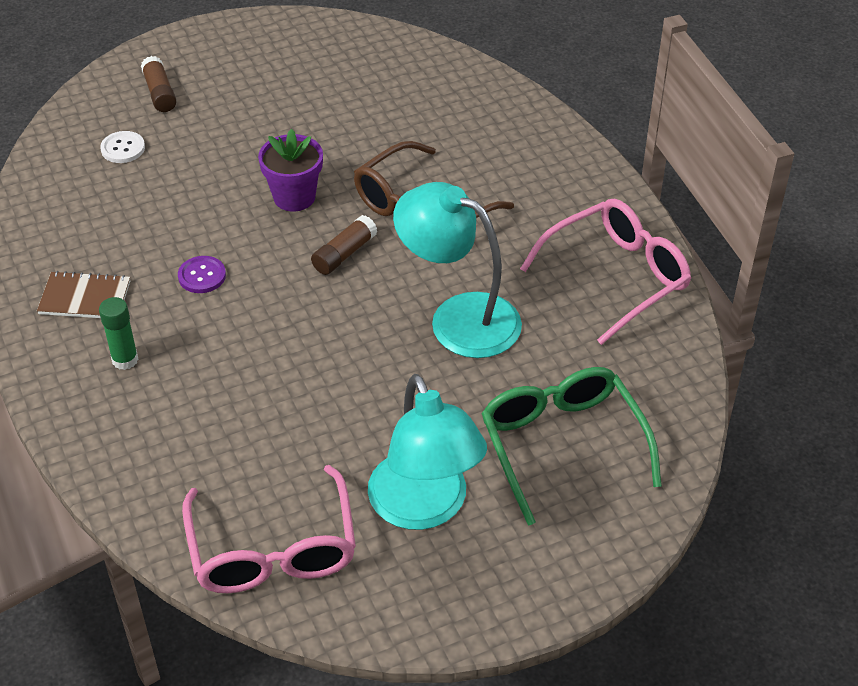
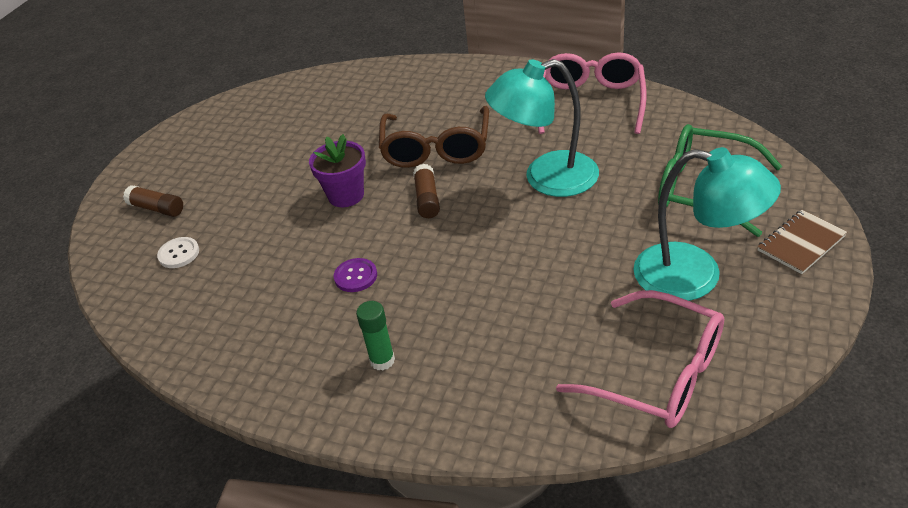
camera: 40 degrees left, 5 degrees down
(85, 298) = (292, 351): brown notebook -> brown notebook (801, 243)

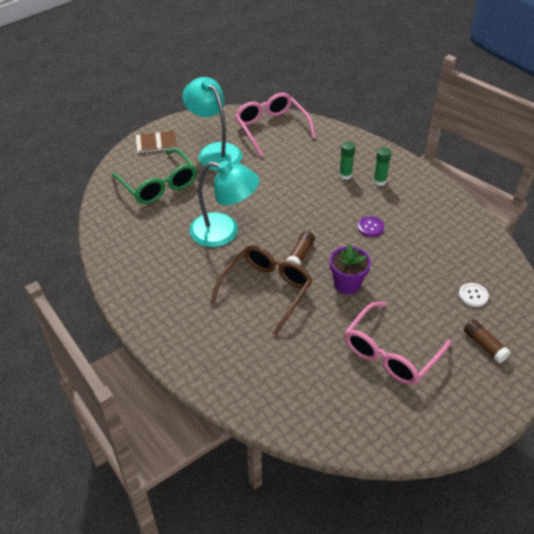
camera: 155 degrees left, 5 degrees up
(447, 342) = (345, 175): none -> green glue stick
(591, 102) = (140, 272): pink glasses -> pink glasses (390, 353)

